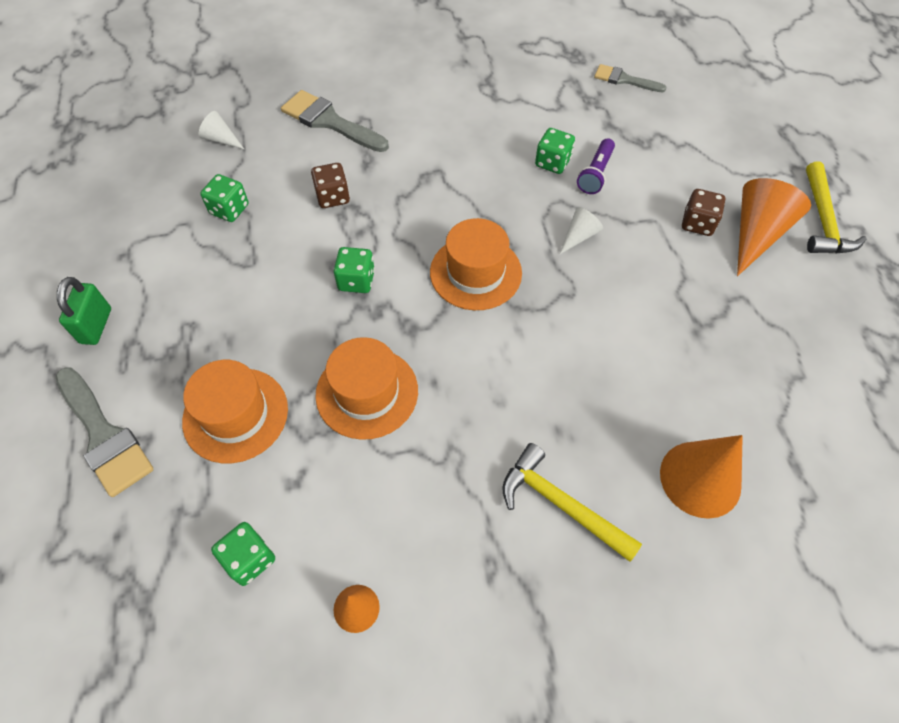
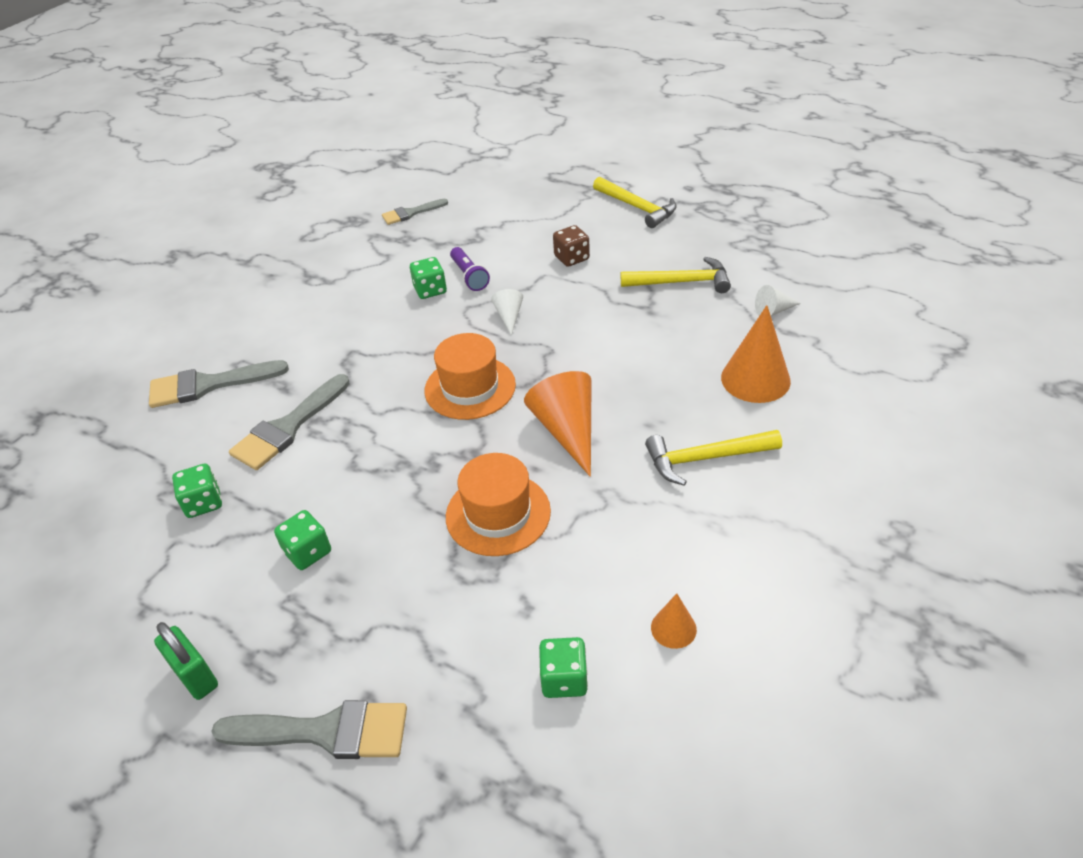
camera: 45 degrees left, 15 degrees down
(221, 139) = (117, 466): white cone -> white cone (773, 311)
(235, 414) = (419, 614): orange hat -> none
(333, 197) = (288, 427): brown dice -> grey brush
(356, 280) = (388, 460): green dice -> green dice (308, 552)
(756, 234) = (612, 239): orange cone -> orange cone (567, 430)
(763, 327) = (681, 282): none -> yellow hammer

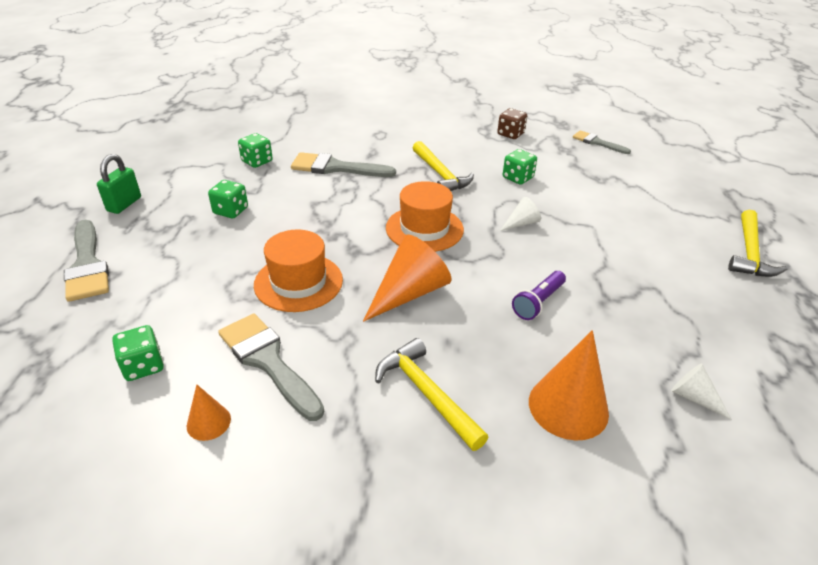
camera: 60 degrees right, 5 degrees down
(208, 385) = (356, 129): grey brush -> grey brush (268, 361)
(469, 276) = (551, 190): purple flashlight -> purple flashlight (538, 302)
(571, 258) = (629, 234): brown dice -> brown dice (510, 134)
(681, 282) = (668, 312): yellow hammer -> yellow hammer (440, 174)

